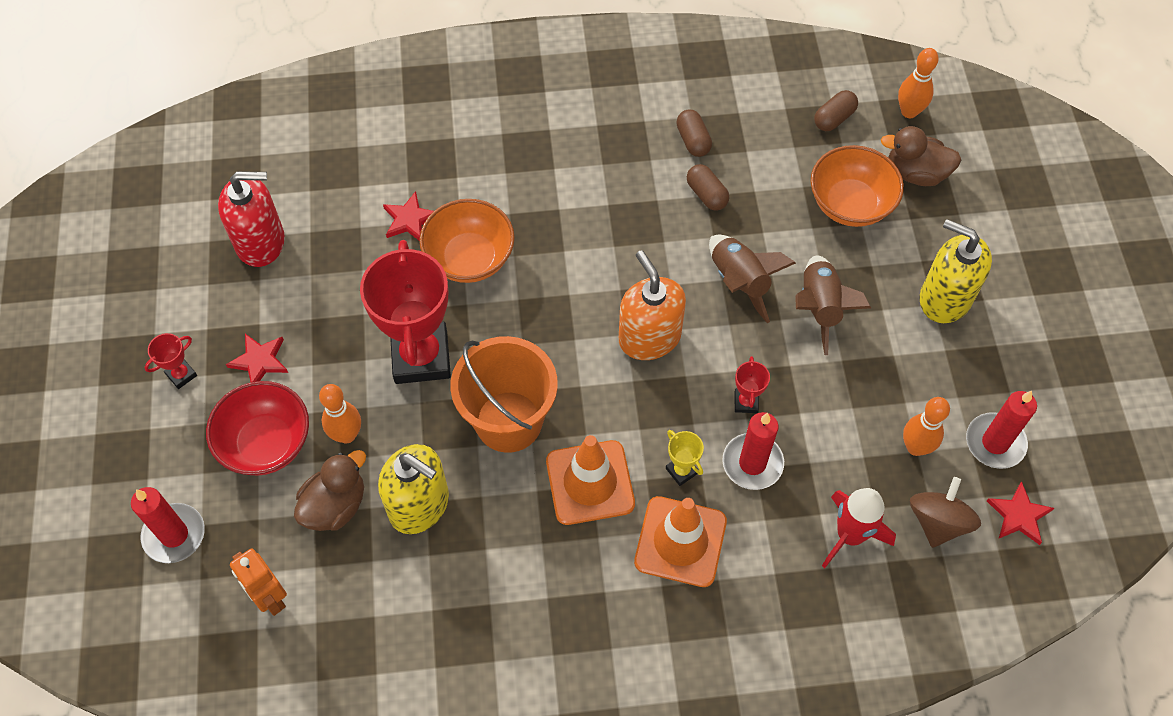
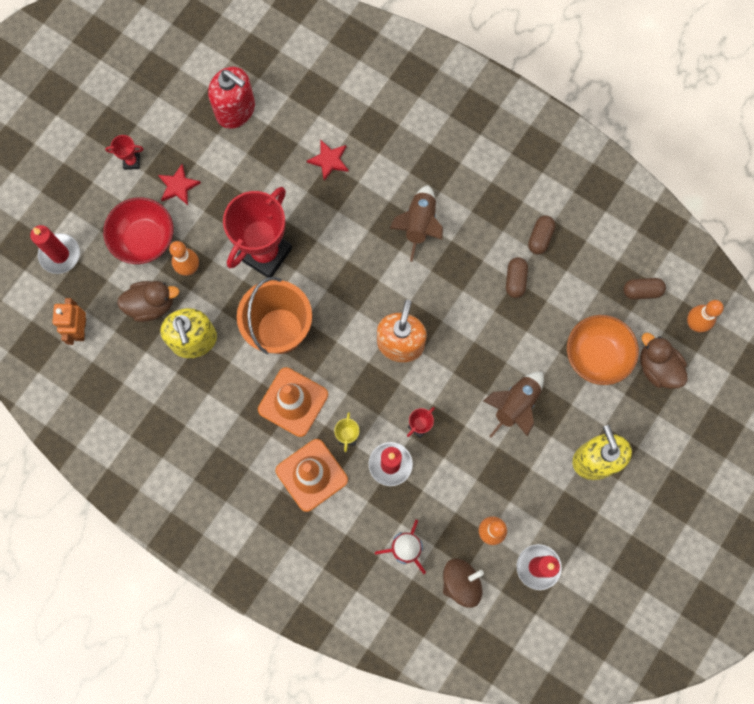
camera: 40 degrees right, 15 degrees up
(470, 258) = (342, 213): orange bowl -> none
(739, 282) = (483, 351): brown rocket -> brown rocket (419, 225)
(1019, 515) = (510, 617): red star -> none

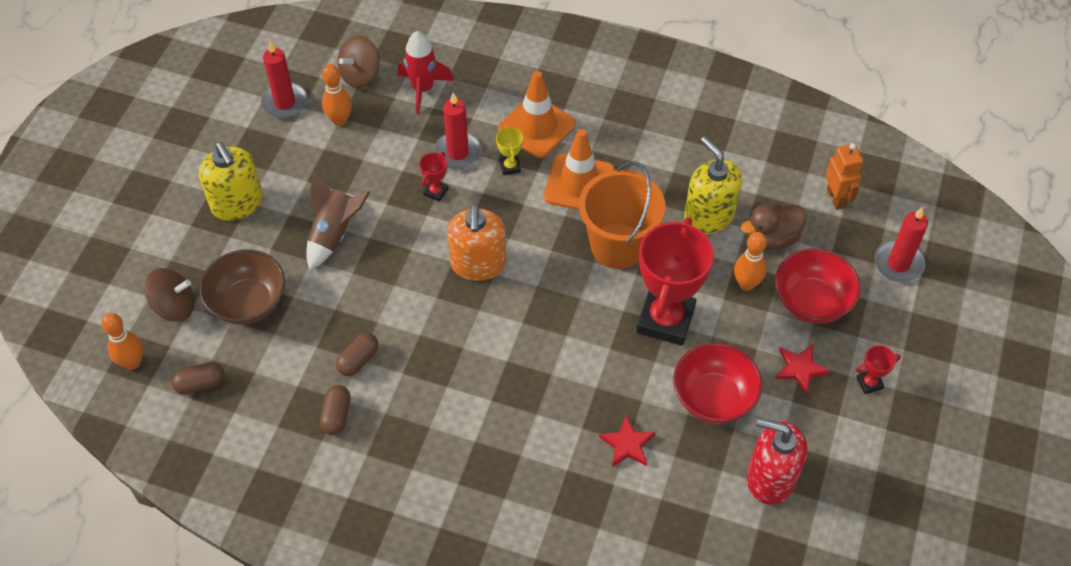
camera: 165 degrees right, 20 degrees down
(252, 180) = (713, 398): none -> red bowl
(419, 225) = (491, 395): brown rocket -> none
(515, 280) = (358, 360): brown capsule -> brown capsule turned 45 degrees clockwise
(596, 355) = (248, 303): orange bowl -> brown bowl
(657, 367) = (174, 306): brown duck -> brown spinning top

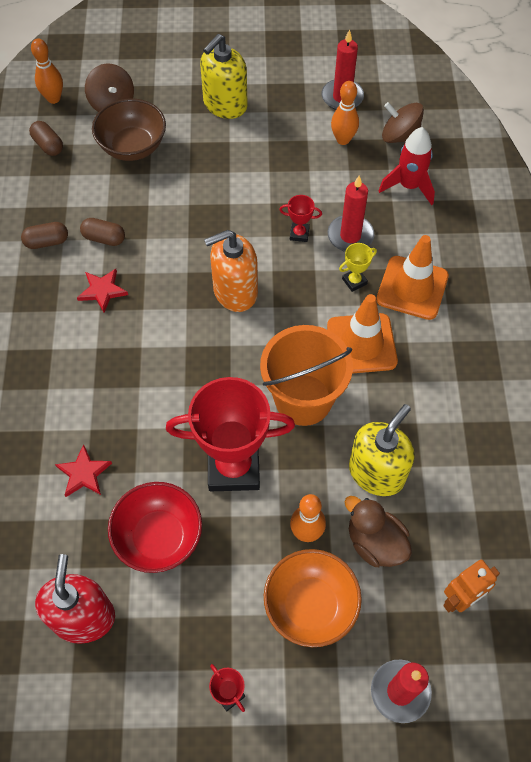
camera: 70 degrees right, 5 degrees up
(334, 234) = (223, 178): brown rocket -> none
(800, 369) = (221, 614): red star -> red star (102, 291)
(811, 302) = (310, 606): red bowl -> orange bowl

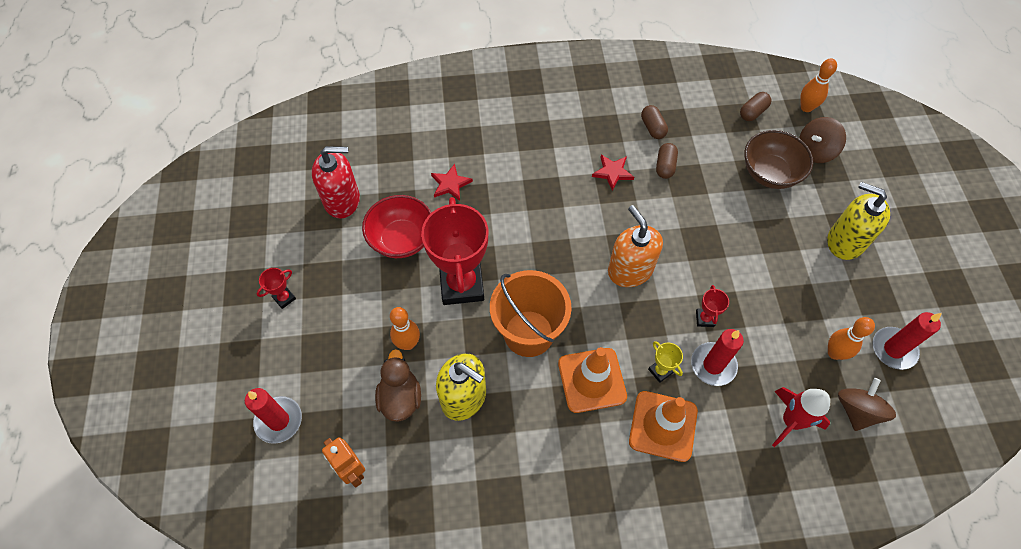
camera: 85 degrees right, 0 degrees up
(310, 606) = (348, 350): orange bowl -> none
(375, 542) = (400, 398): brown duck -> brown duck turned 45 degrees counterclockwise

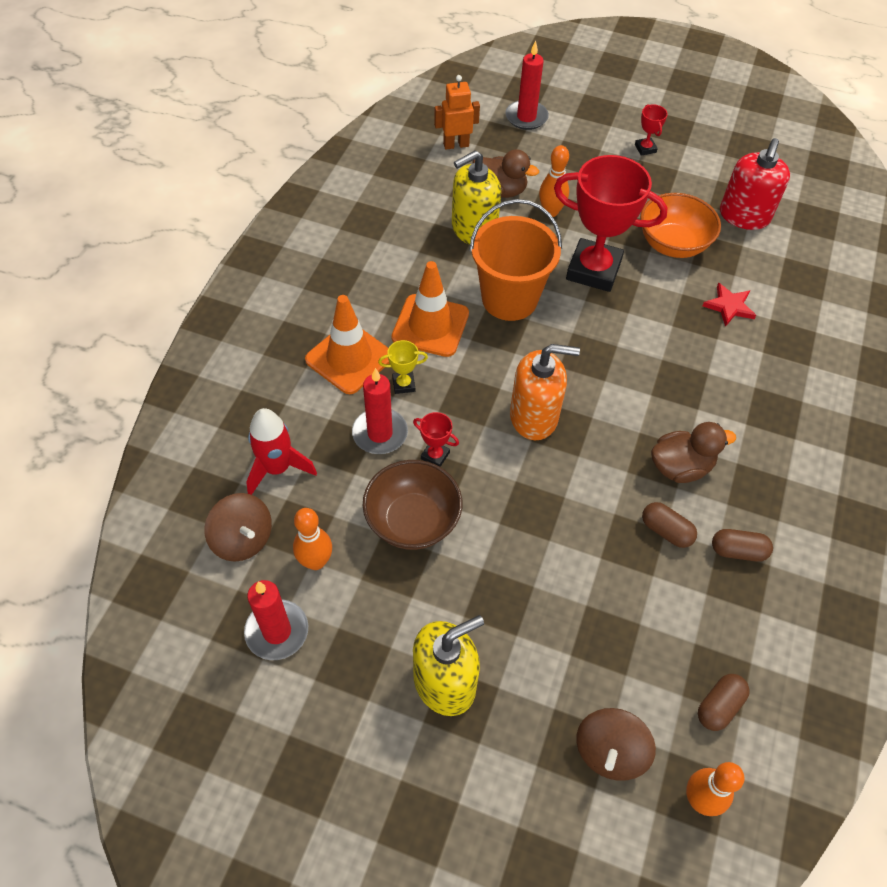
camera: 115 degrees right, 5 degrees down
(401, 239) = (672, 244): red bowl -> orange bowl
(612, 172) = (680, 467): red star -> brown duck
(753, 112) = (719, 706): brown capsule -> brown capsule turned 60 degrees clockwise
(769, 173) = (598, 657): brown bowl -> brown bowl (412, 521)
(815, 151) = (610, 751): brown spinning top -> brown spinning top turned 150 degrees counterclockwise

